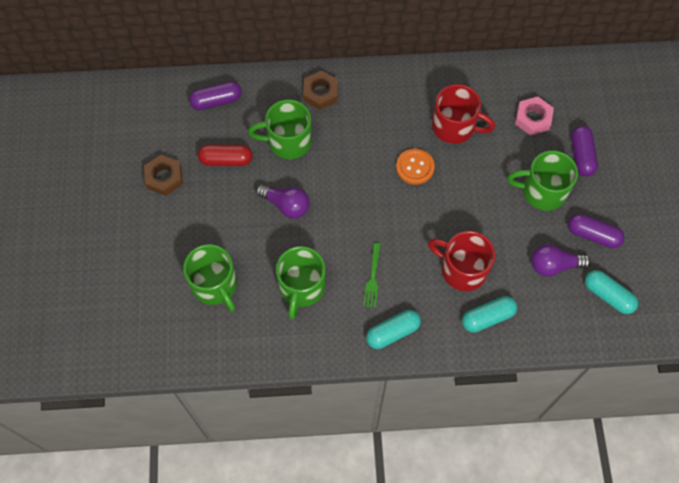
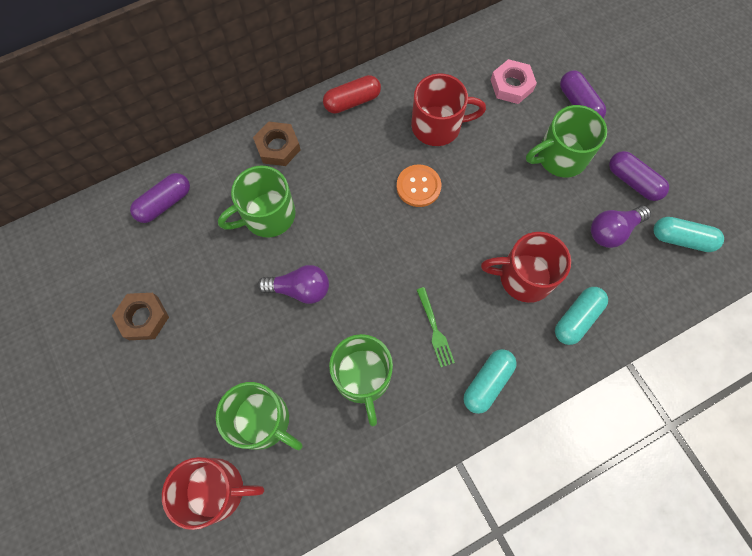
camera: 25 degrees left, 5 degrees up
(161, 317) = (216, 489): none -> red mug
(226, 160) = (207, 266): red capsule -> red capsule (352, 101)
(593, 235) = (633, 181): purple capsule -> purple capsule turned 45 degrees clockwise

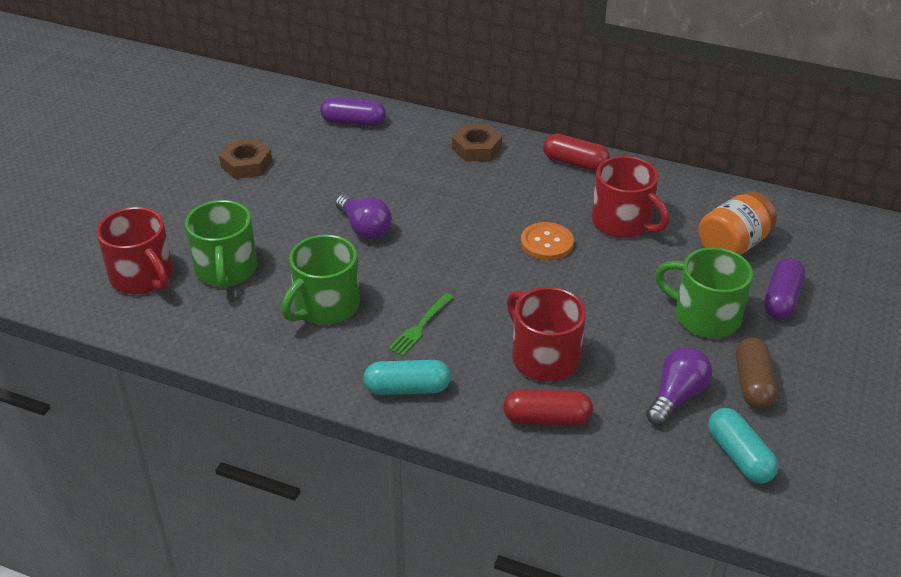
camera: 50 degrees right, 30 degrees down
(267, 215) = (408, 176): green mug -> none
(511, 85) = (732, 245): pink nut -> orange jar
(577, 318) = (546, 419): turquoise capsule -> red capsule
(612, 231) = (676, 396): purple light bulb -> purple light bulb turned 105 degrees clockwise
(633, 181) = (753, 384): purple capsule -> brown capsule

